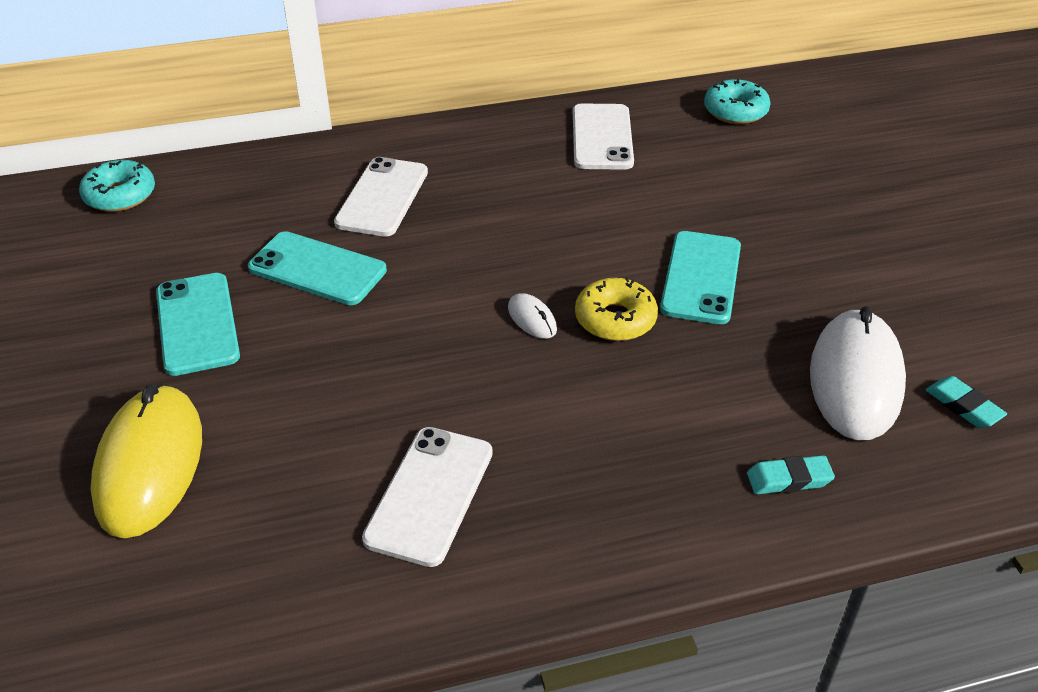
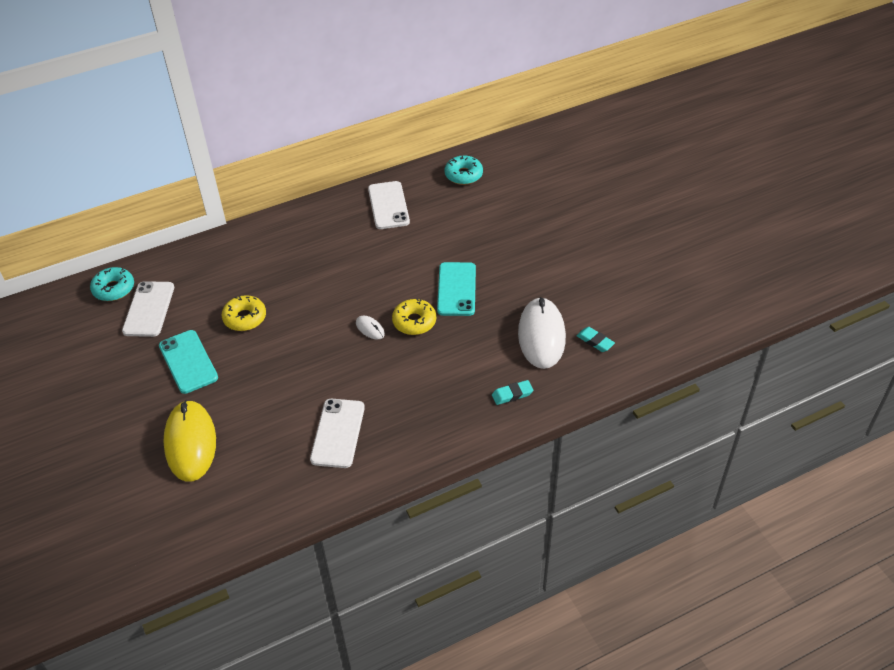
camera: 10 degrees left, 5 degrees up
(317, 269) = (245, 318): turquoise phone -> yellow donut
(382, 197) = (269, 266): white phone -> white phone (149, 309)

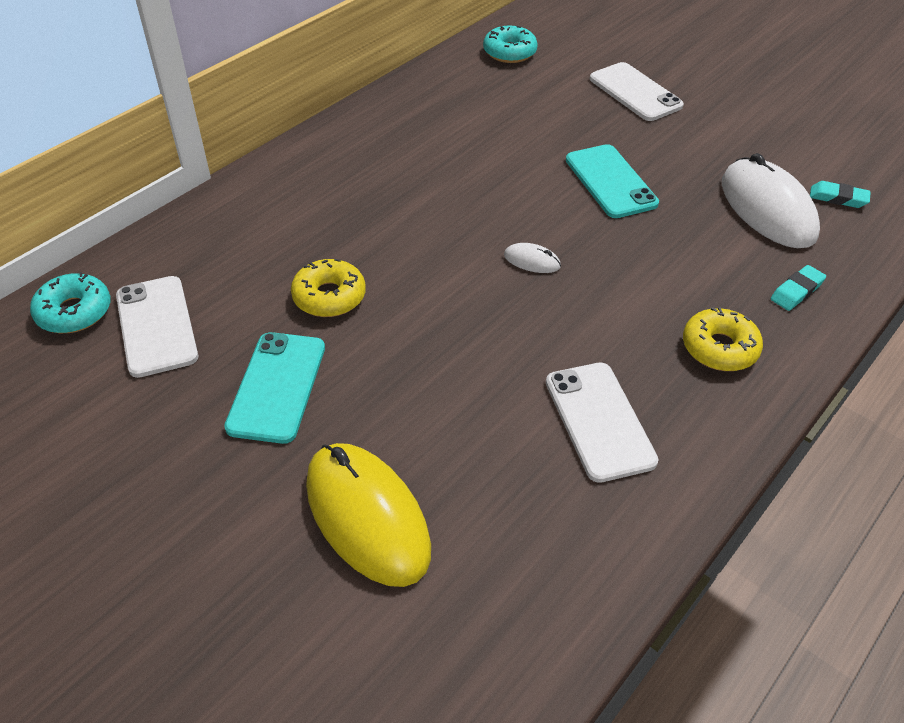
camera: 25 degrees left, 0 degrees up
(188, 362) = (277, 387): turquoise phone -> turquoise phone turned 60 degrees clockwise
(388, 205) = (437, 105): white phone -> white phone (635, 92)
(414, 322) = (587, 235): yellow donut -> yellow donut (719, 348)

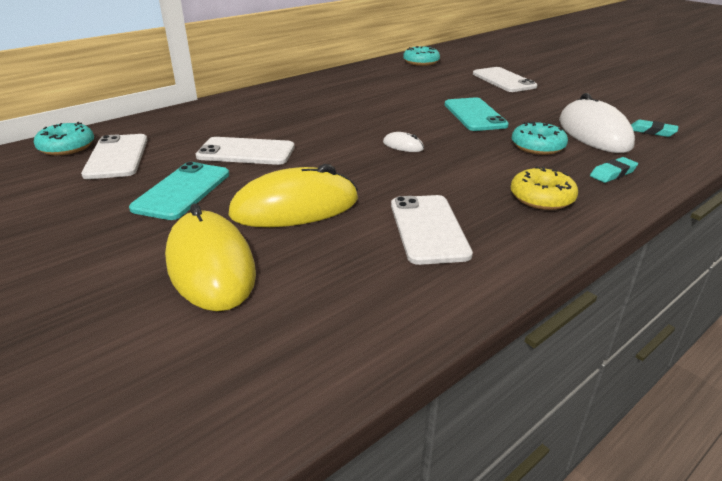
camera: 10 degrees right, 15 degrees down
(329, 296) = (246, 152): yellow donut -> white phone
(431, 401) = (295, 207): none -> yellow mouse
(701, 245) = (537, 146): none -> turquoise donut

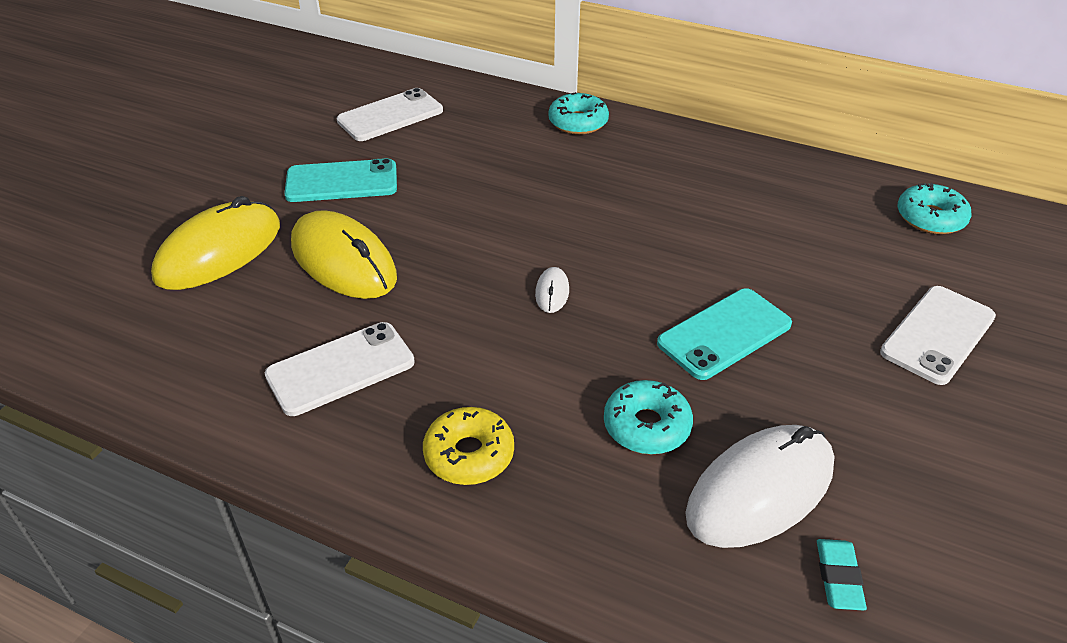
camera: 65 degrees right, 10 degrees up
(67, 147) = (393, 81): turquoise donut -> turquoise donut (578, 122)
(246, 152) = (451, 183): white phone -> none
(613, 173) = (599, 528): turquoise eraser -> none

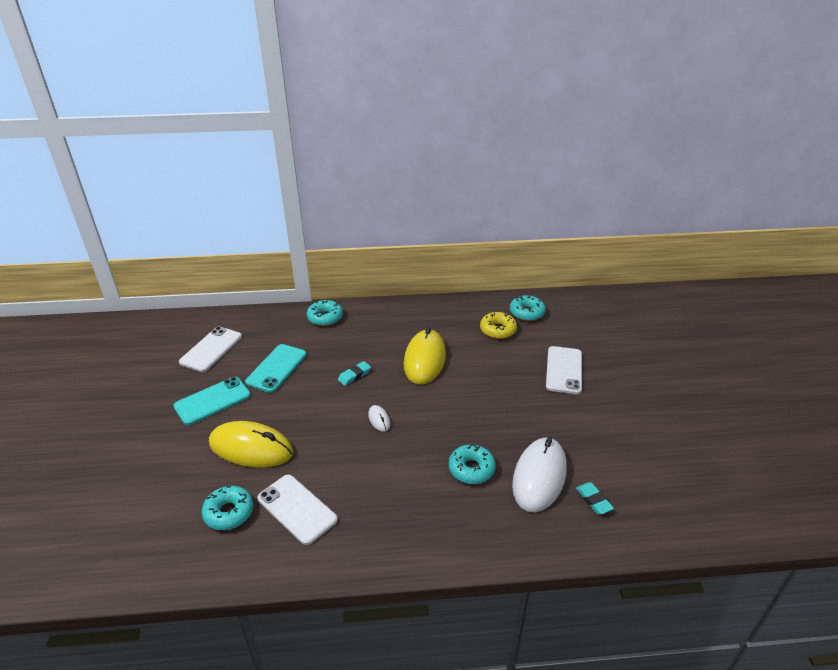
camera: 30 degrees left, 5 degrees down
(219, 252) = (168, 473): yellow mouse -> yellow mouse (424, 359)
(251, 334) = (229, 512): none -> turquoise donut
(340, 368) = (297, 509): white phone -> white phone turned 75 degrees counterclockwise
(469, 454) = (398, 522): yellow donut -> yellow donut (498, 330)
(561, 216) = (354, 375): none -> turquoise eraser
(724, 334) = (475, 407): turquoise phone -> turquoise phone (276, 368)

